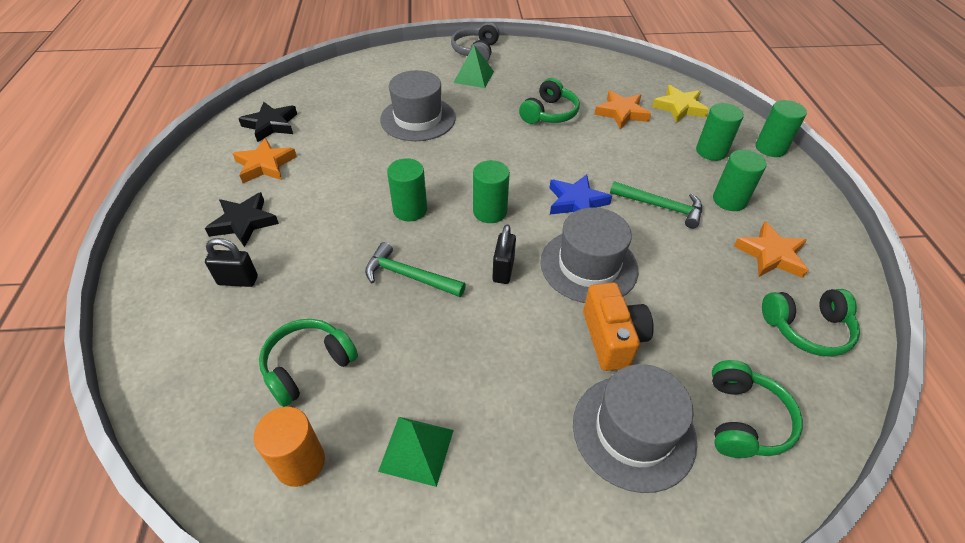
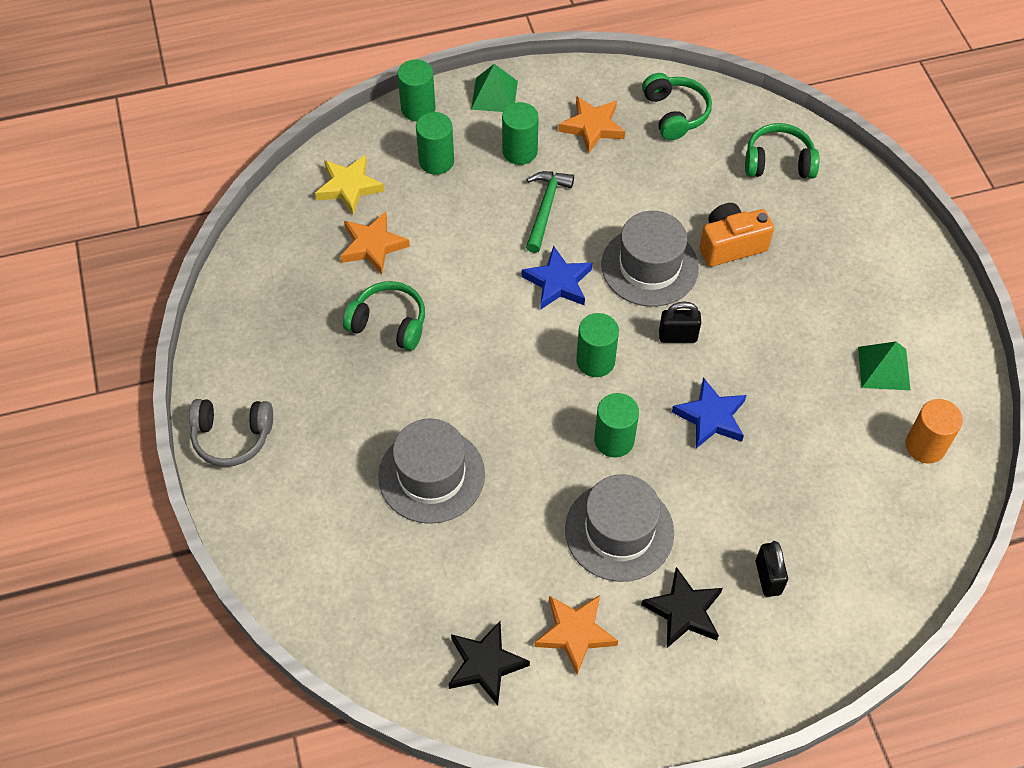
camera: 100 degrees left, 10 degrees up
(308, 366) = (841, 472): green headphones -> none
(409, 276) = (711, 417): green hammer -> blue star
(473, 77) = (309, 427): green pyramid -> green pyramid (494, 95)
(633, 431) = (814, 229): grey hat -> grey hat (619, 531)

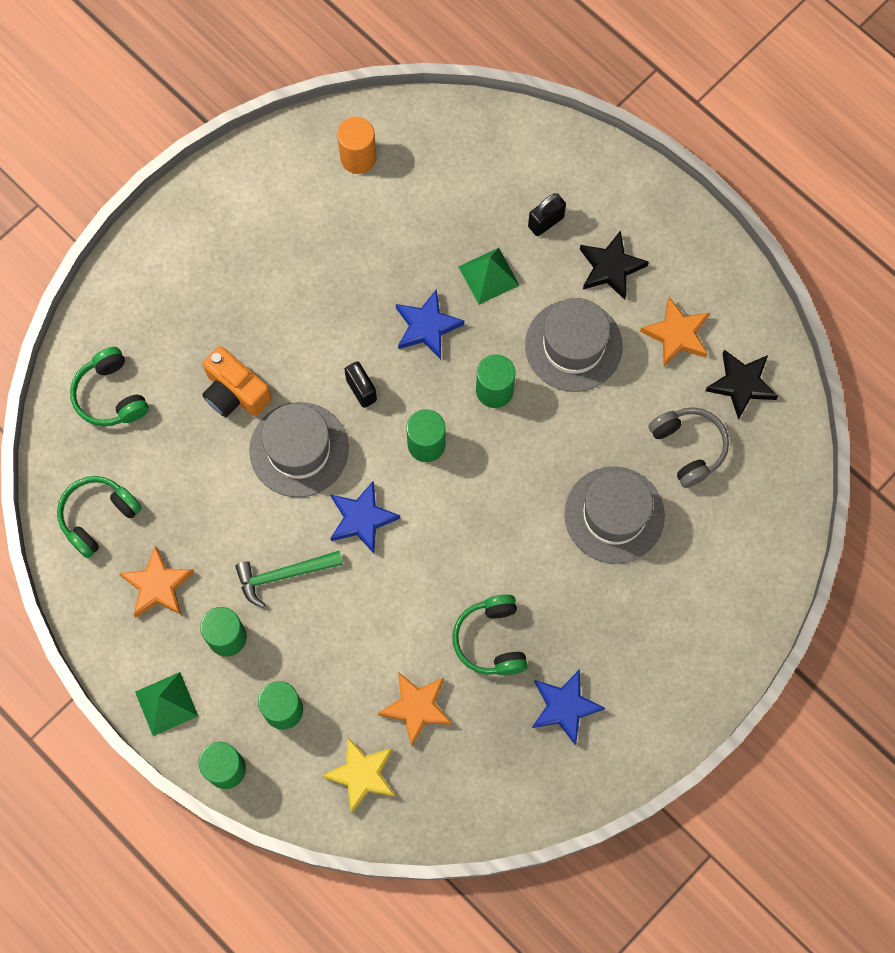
camera: 120 degrees left, 15 degrees up
(232, 437) = (681, 701): grey headphones -> grey headphones (688, 447)
(294, 347) = (564, 707): none -> blue star
(883, 368) = (299, 216): green pyramid -> green pyramid (489, 276)

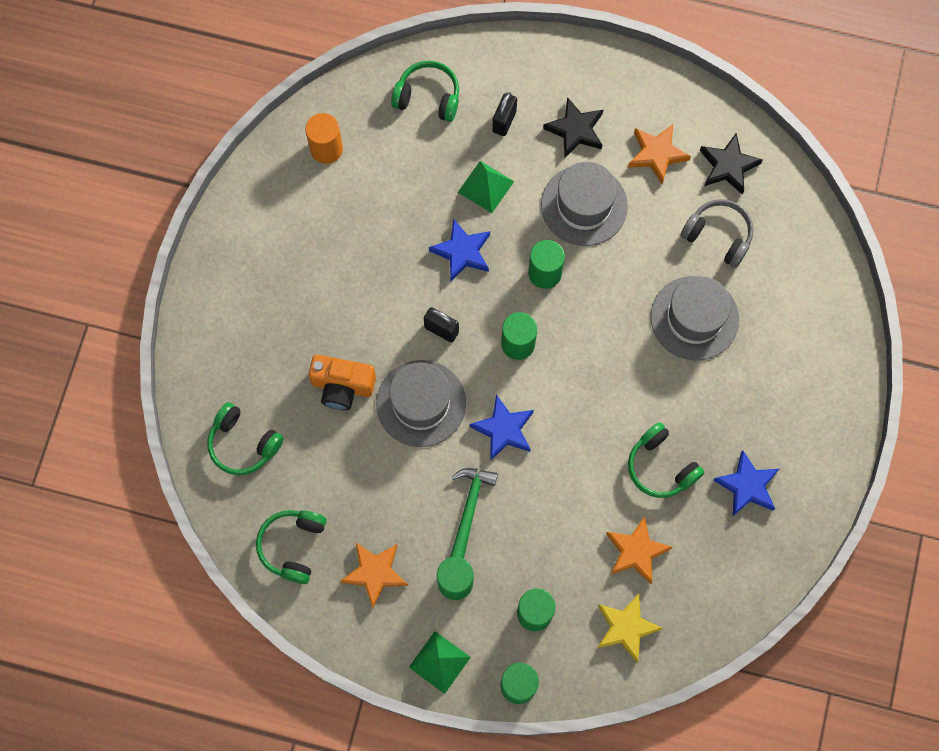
camera: 30 degrees left, 0 degrees up
(283, 575) = (469, 508): green hammer -> green hammer turned 150 degrees clockwise
(486, 159) = (428, 97): none -> green headphones

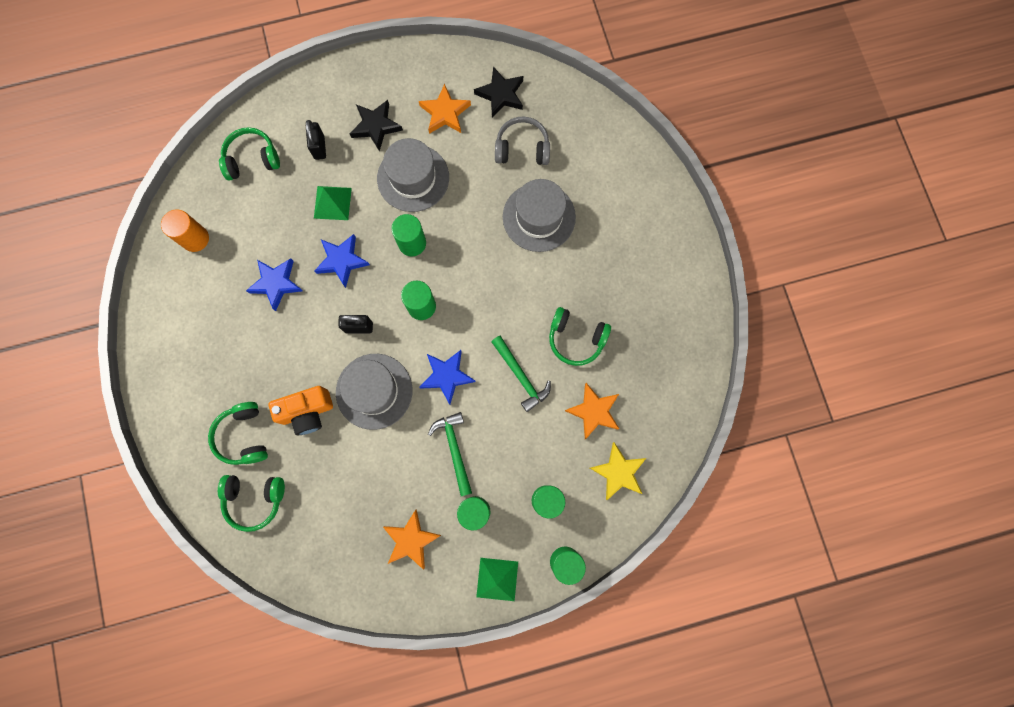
camera: 30 degrees left, 5 degrees up
(293, 546) = (337, 556): green headphones -> green headphones (244, 436)
(580, 472) = (521, 376): none -> green hammer
(747, 486) = (645, 318): blue star -> blue star (276, 283)

